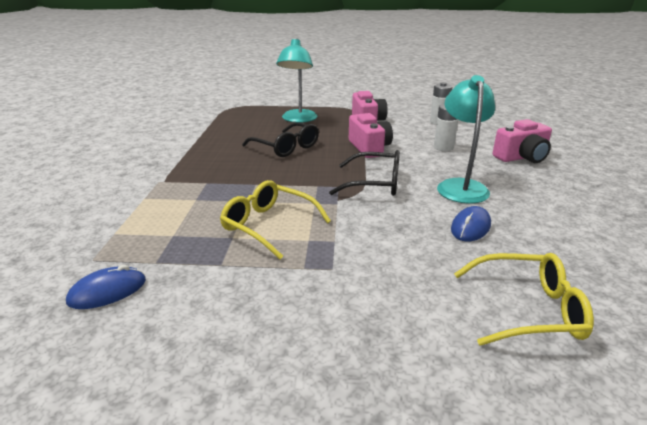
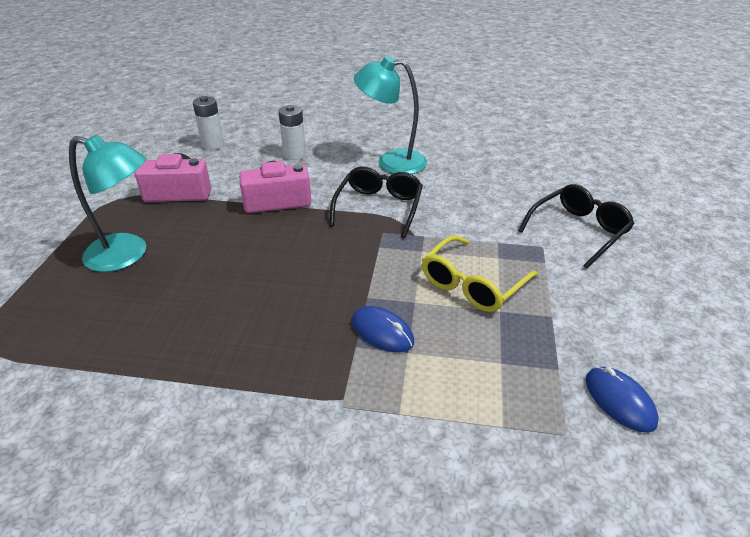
camera: 85 degrees left, 10 degrees up
(286, 147) = (248, 269): black glasses -> black glasses (578, 231)
(470, 227) = (467, 171): blue mouse -> blue mouse (382, 332)
(522, 157) = (334, 121): pink camera -> none
(528, 309) = (569, 171): yellow glasses -> none

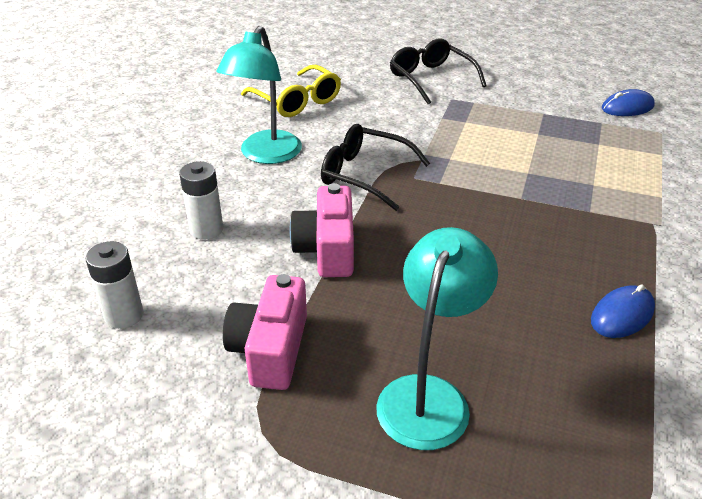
camera: 80 degrees left, 0 degrees up
(382, 332) = (569, 195): blue mouse -> blue mouse (622, 315)
(472, 284) = (503, 140): yellow glasses -> yellow glasses (297, 101)

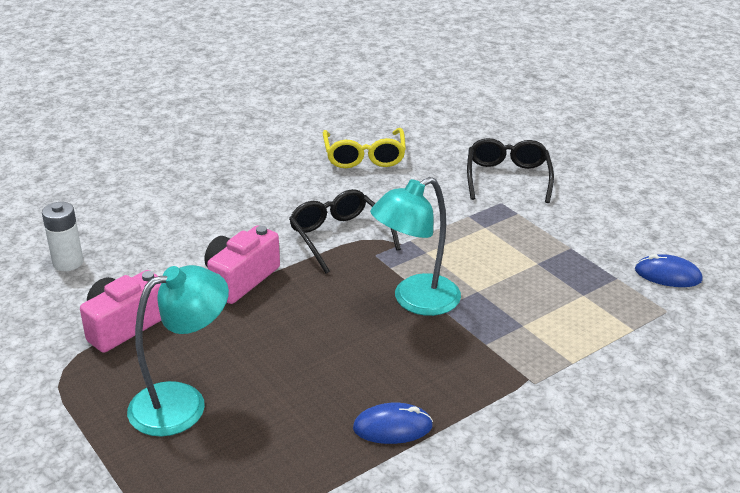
camera: 35 degrees right, 5 degrees down
(206, 229) = (179, 229): white battery -> none
(265, 155) = (285, 191): turquoise lamp -> turquoise lamp (415, 301)

